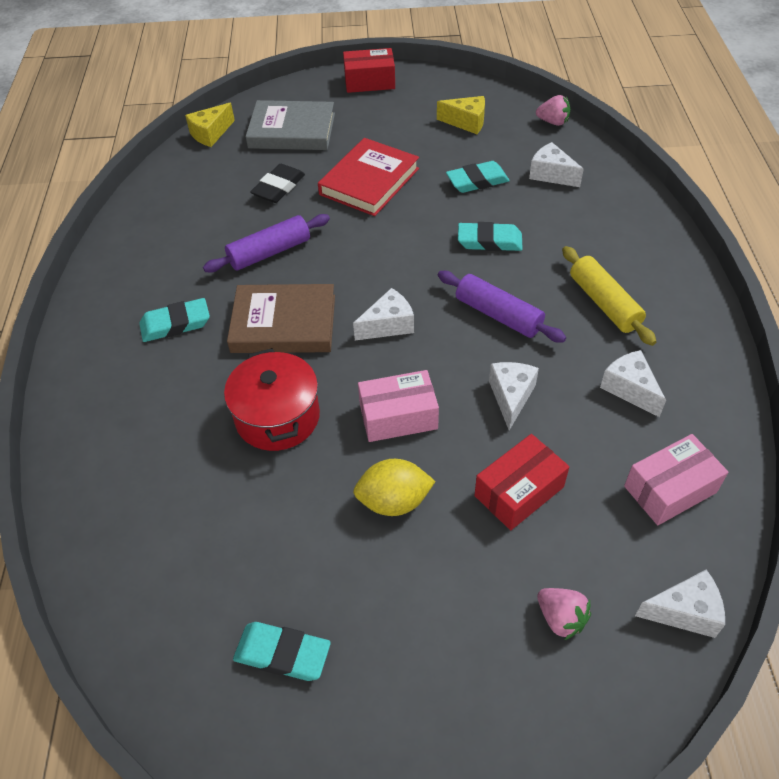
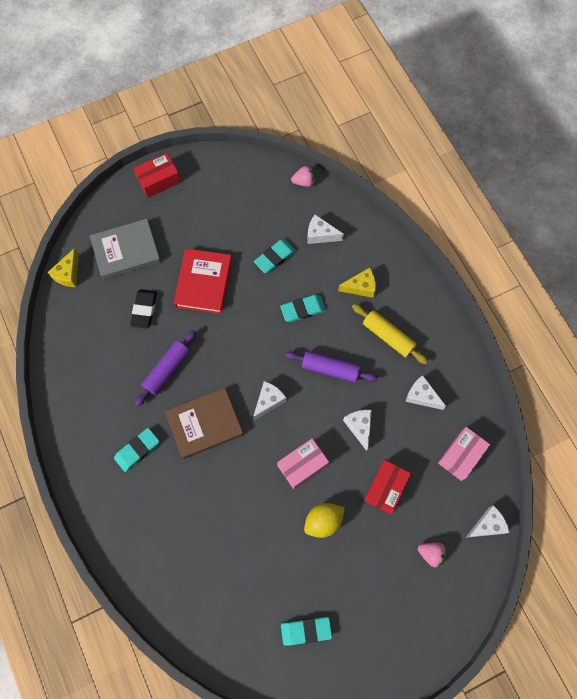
camera: 25 degrees left, 20 degrees up
(277, 417) = (234, 493): red pot -> none
(466, 122) = (245, 201): yellow cheese -> yellow cheese (361, 287)

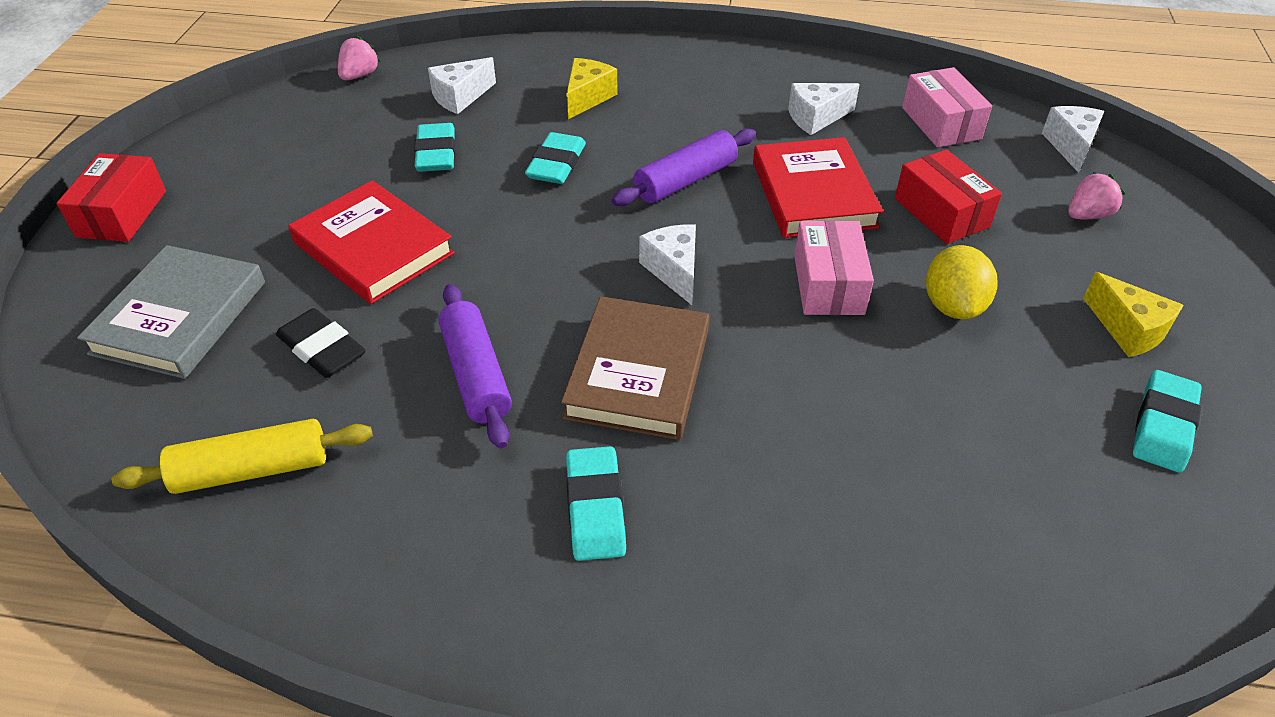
camera: 55 degrees left, 25 degrees down
(68, 274) = (98, 429): yellow cheese -> yellow cheese (1128, 330)
(359, 427) = (813, 194): white cheese -> red book
(388, 336) = (692, 107): yellow rolling pin -> yellow rolling pin (252, 470)

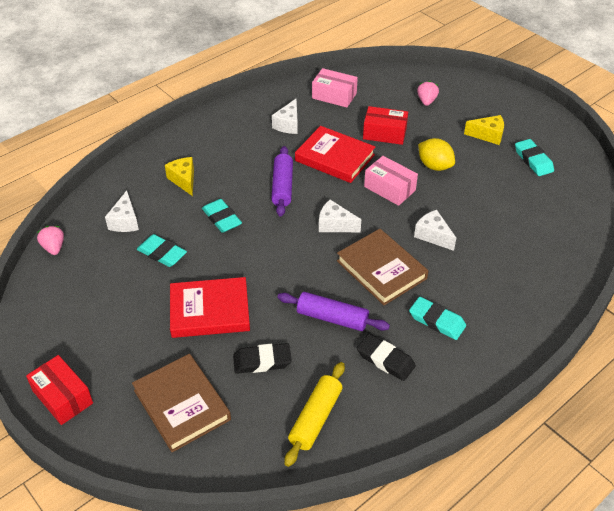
camera: 50 degrees left, 0 degrees up
(180, 317) = (182, 405): grey book -> brown book
(444, 487) = (385, 360): none -> black eraser
(1070, 146) = (387, 76): white cheese -> white cheese (433, 235)

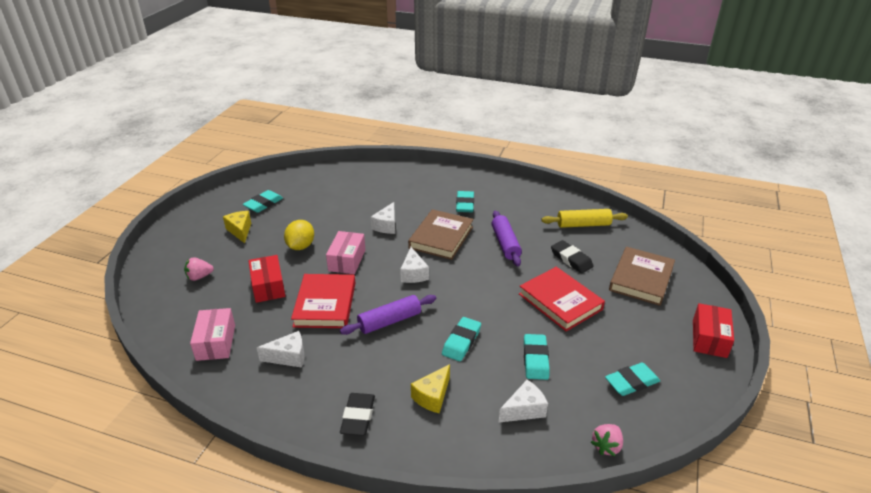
camera: 120 degrees left, 10 degrees down
(83, 300) = (631, 382): none -> turquoise eraser
(385, 360) = (515, 214): black eraser -> black eraser (358, 417)

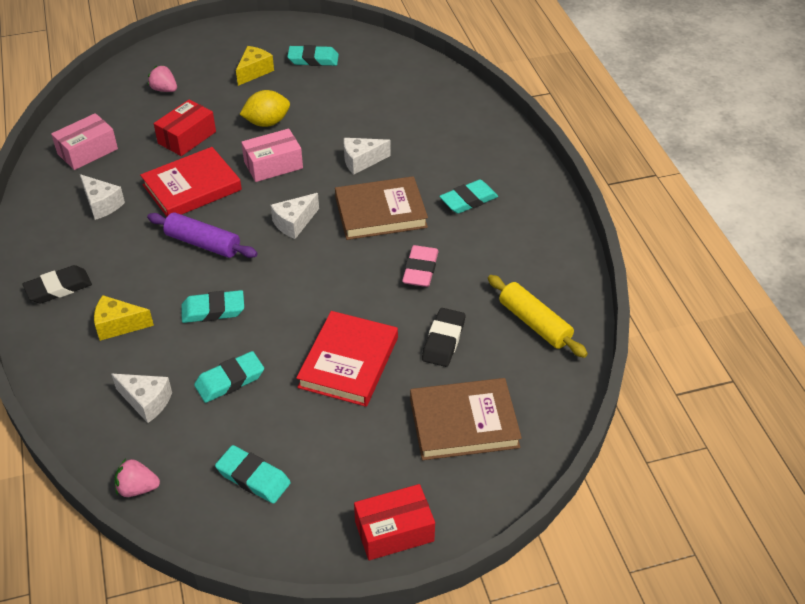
camera: 55 degrees right, 10 degrees up
(505, 244) = (420, 269): purple rolling pin -> pink eraser

